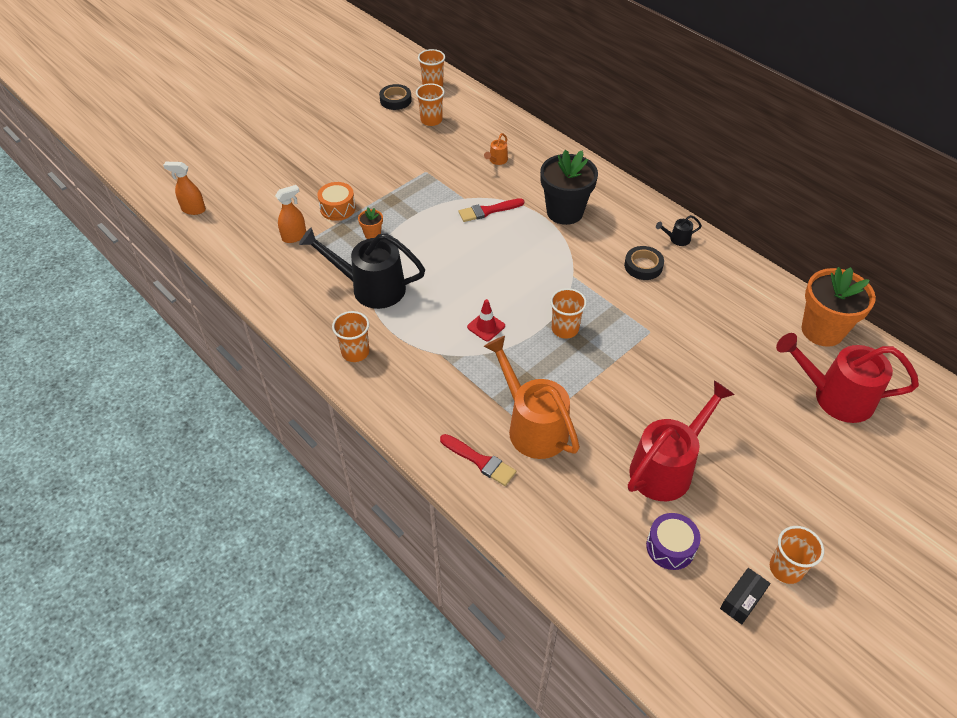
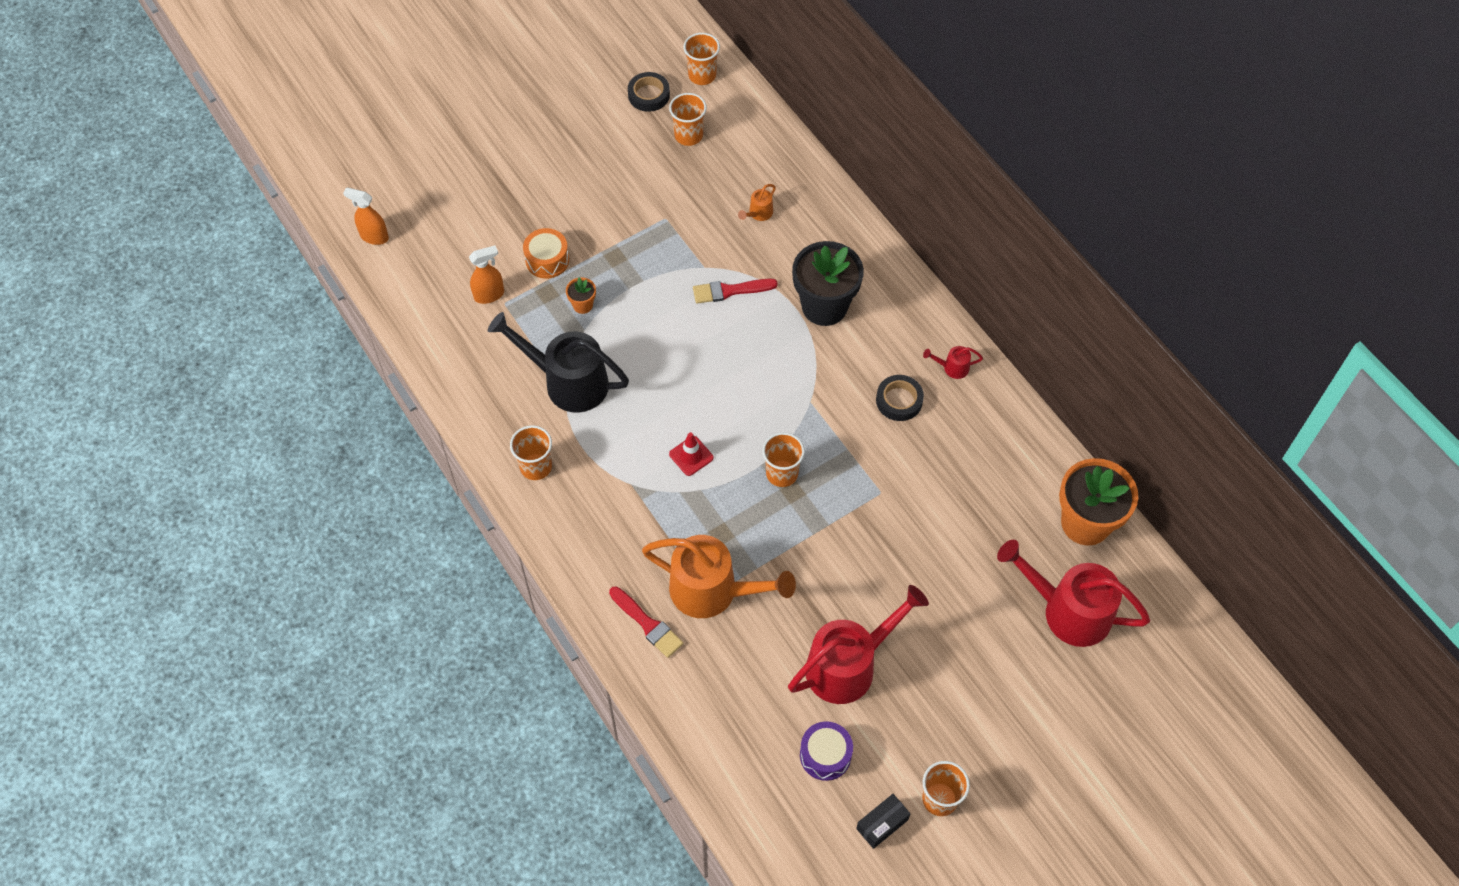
camera: 10 degrees right, 10 degrees up
(532, 426) = (713, 591): orange watering can -> orange watering can turned 135 degrees clockwise
(676, 239) = (952, 368): black watering can -> red watering can

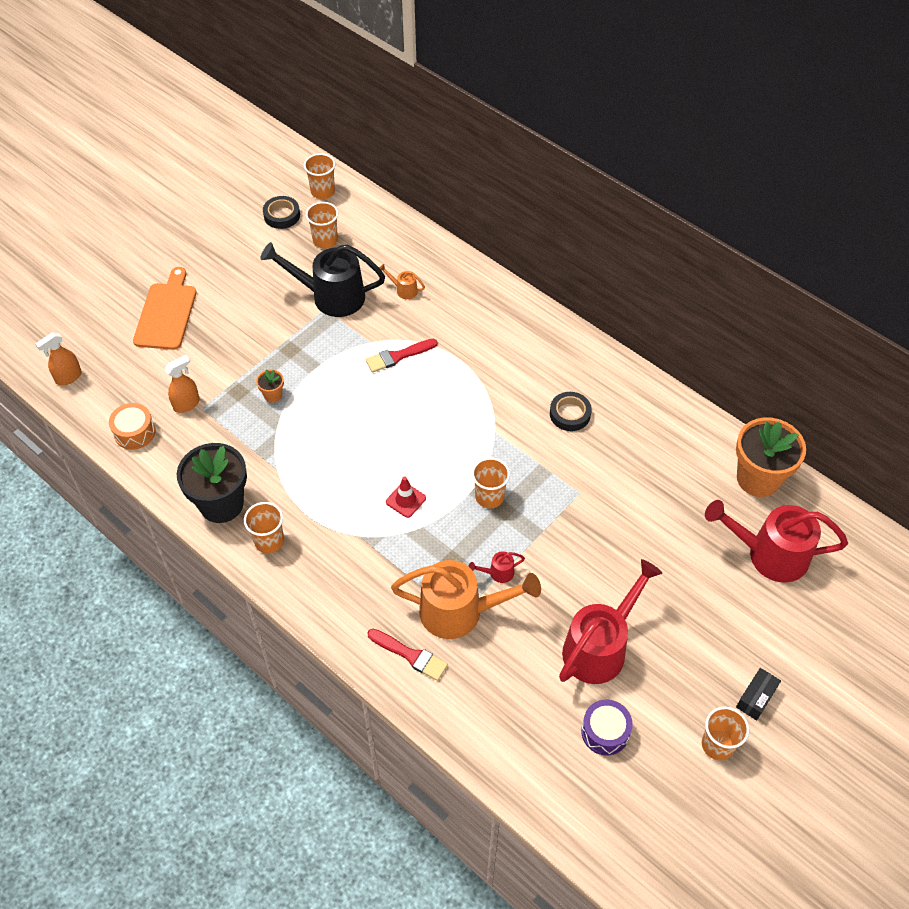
camera: 15 degrees left, 5 degrees down
(374, 237) = (68, 377): orange spray bottle -> orange spray bottle turned 45 degrees counterclockwise
(494, 185) = (166, 313): none -> orange cutting board
(547, 260) = (231, 364): orange drum -> orange drum (134, 432)
(567, 382) = (277, 462): black watering can -> black watering can (330, 296)
(758, 214) = (403, 290): orange watering can -> orange watering can turned 90 degrees clockwise
(824, 306) = (482, 352): black flower pot -> black flower pot (221, 504)
(882, 824) = (675, 781): black box -> black box (756, 698)
(952, 368) = (605, 378): red watering can -> red watering can (497, 573)

